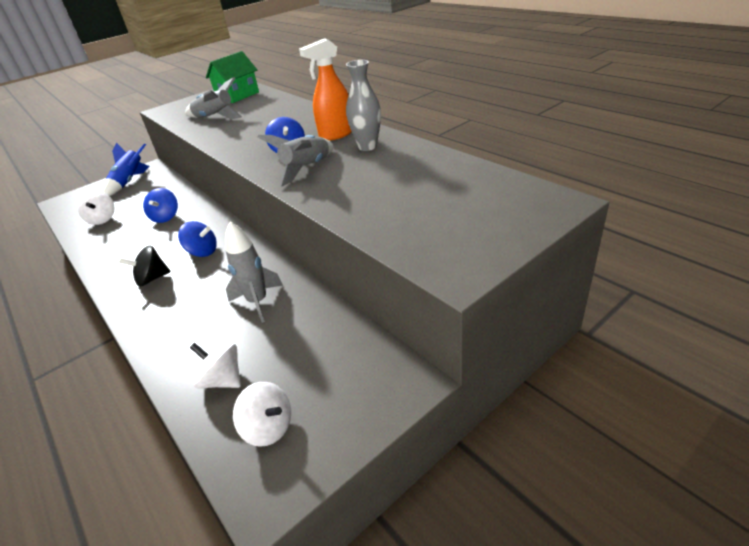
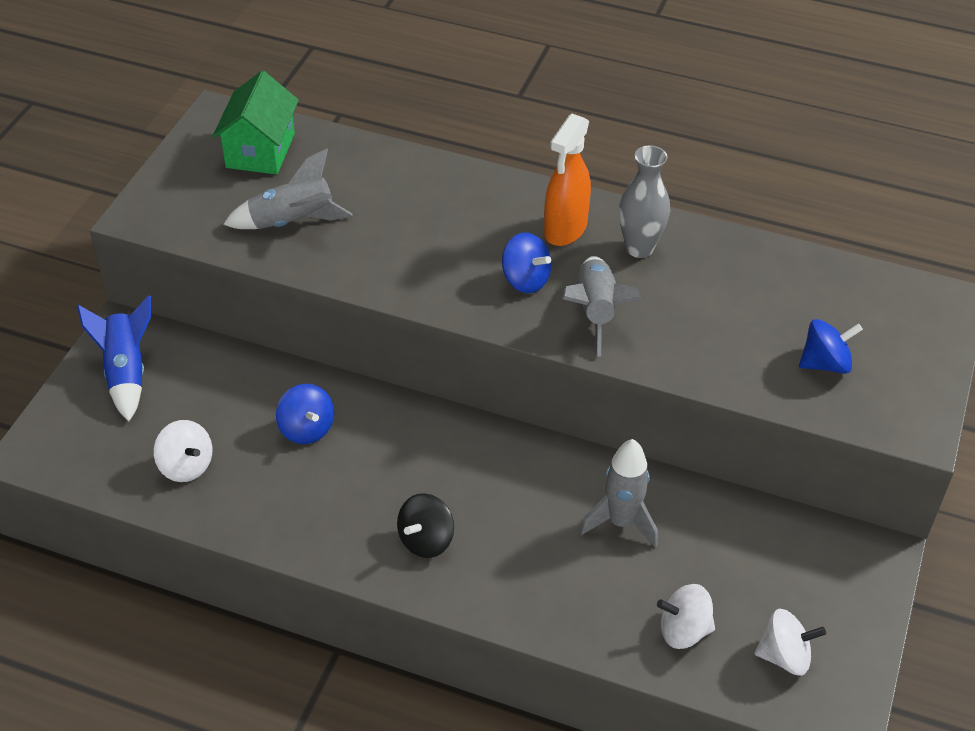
camera: 35 degrees left, 10 degrees up
(202, 252) = (452, 473): blue spinning top -> blue spinning top (825, 363)

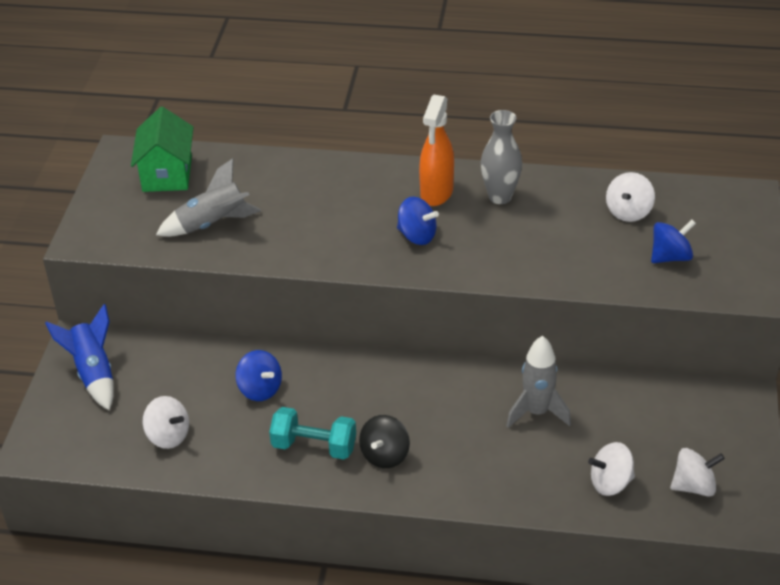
camera: 10 degrees left, 5 degrees down
(347, 512) = (314, 446): none -> turquoise dumbbell
(595, 312) = (480, 250): grey rocket -> none
(790, 295) = (628, 212): none -> white spinning top

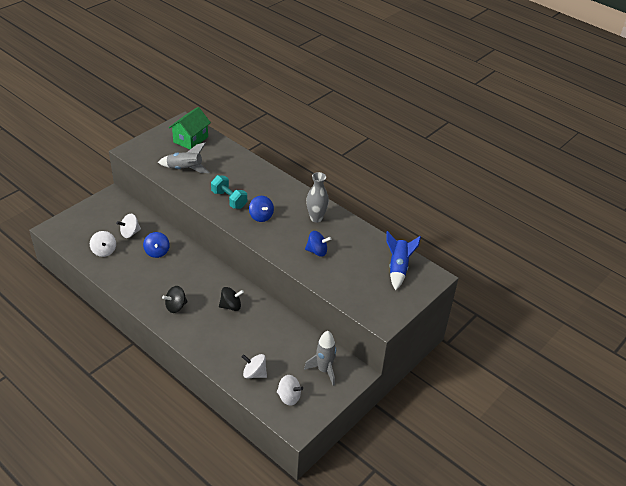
camera: 30 degrees right, 0 degrees up
(94, 373) = (103, 211): blue rocket -> blue rocket (398, 268)
(314, 446) = (152, 287): turquoise dumbbell -> turquoise dumbbell (229, 199)
(436, 193) = (290, 202): orange spray bottle -> none
(468, 406) = (231, 306): none -> black spinning top
(537, 412) = (257, 325): grey rocket -> grey rocket (324, 370)
(628, 212) = (366, 254): white spinning top -> white spinning top (130, 233)
(670, 257) = (362, 284): blue spinning top -> blue spinning top (317, 251)

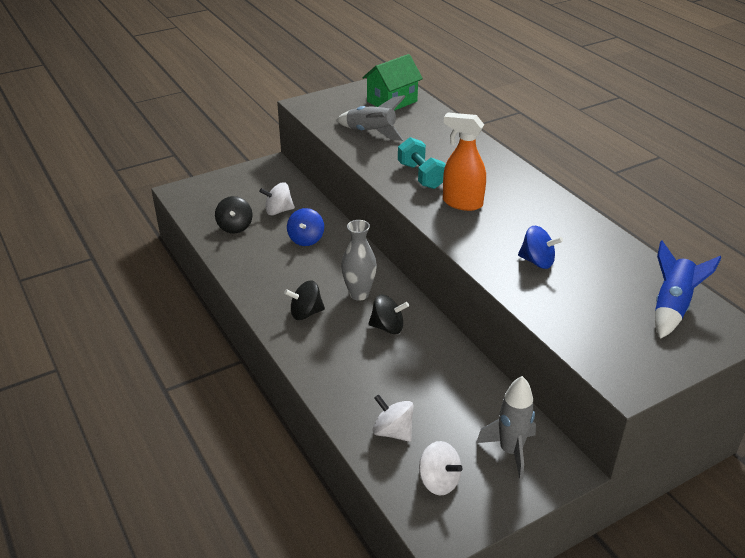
camera: 20 degrees right, 5 degrees down
(104, 251) = (235, 227): white spinning top -> black spinning top
(261, 216) = (462, 203): blue spinning top -> orange spray bottle
(316, 218) = (548, 217): grey vase -> grey vase (359, 294)

